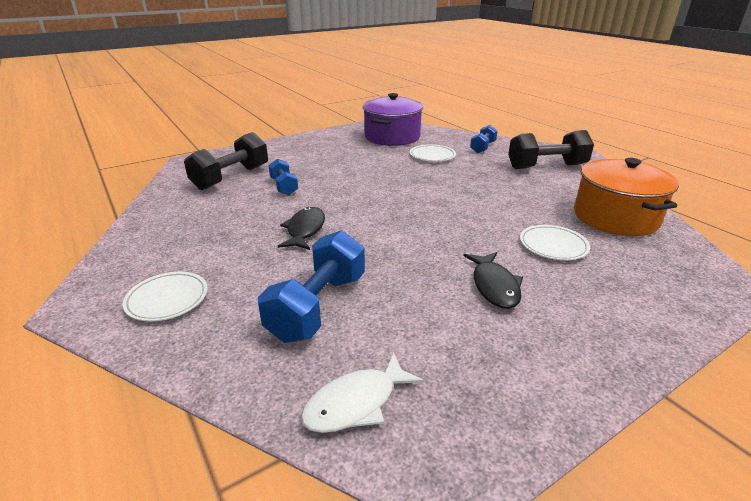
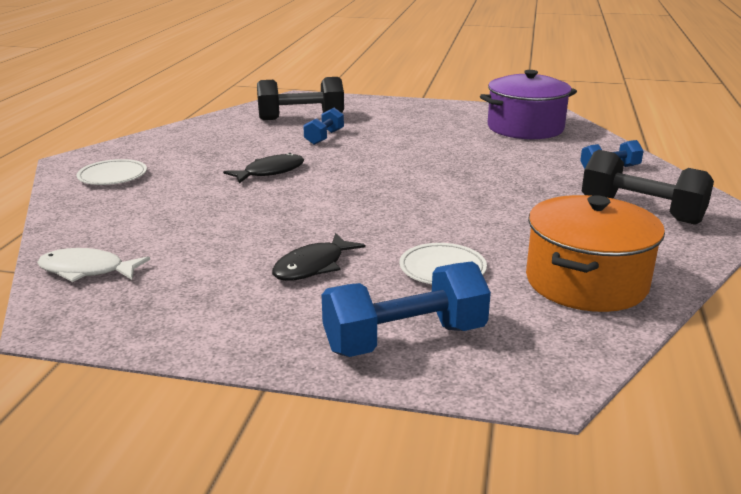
camera: 45 degrees right, 5 degrees down
(318, 307) = (174, 218): blue dumbbell -> blue dumbbell (405, 339)
(432, 156) = (524, 157): white plate -> none

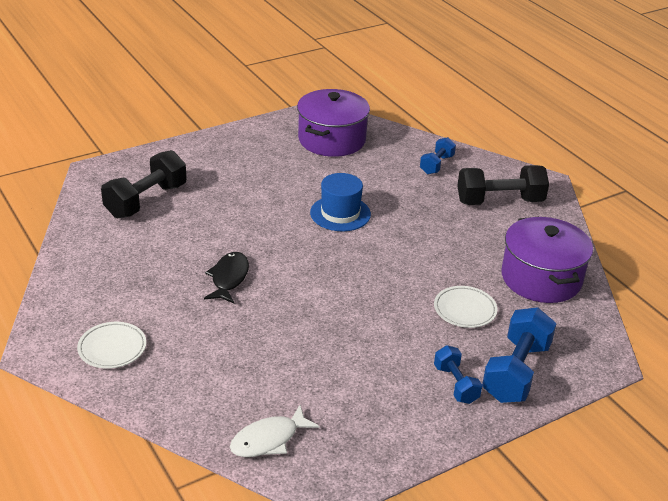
camera: 45 degrees left, 10 degrees up
(313, 266) = (396, 350): black fish -> none
(324, 137) = (205, 217): blue dumbbell -> blue dumbbell (455, 384)
(444, 168) = (340, 213): none -> blue hat
(586, 282) = (541, 278): orange pot -> purple pot

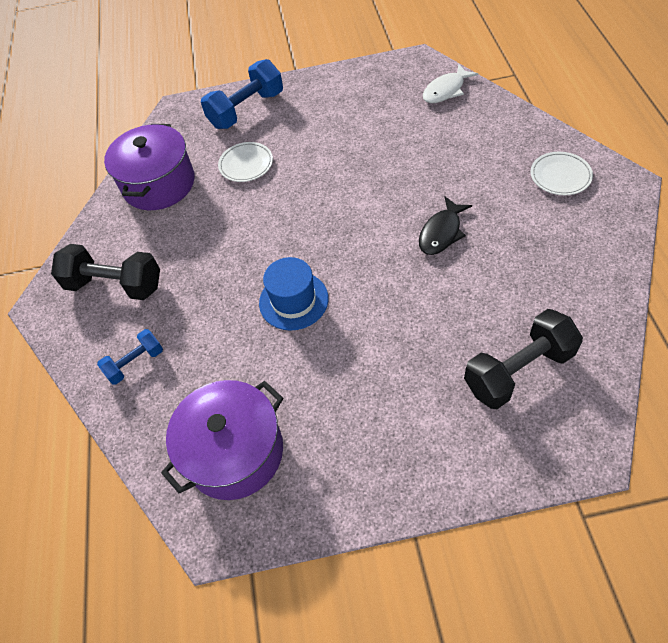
camera: 150 degrees left, 20 degrees up
(269, 439) = (446, 90): white fish -> white fish turned 150 degrees clockwise
(455, 384) = (296, 107): blue dumbbell -> none

